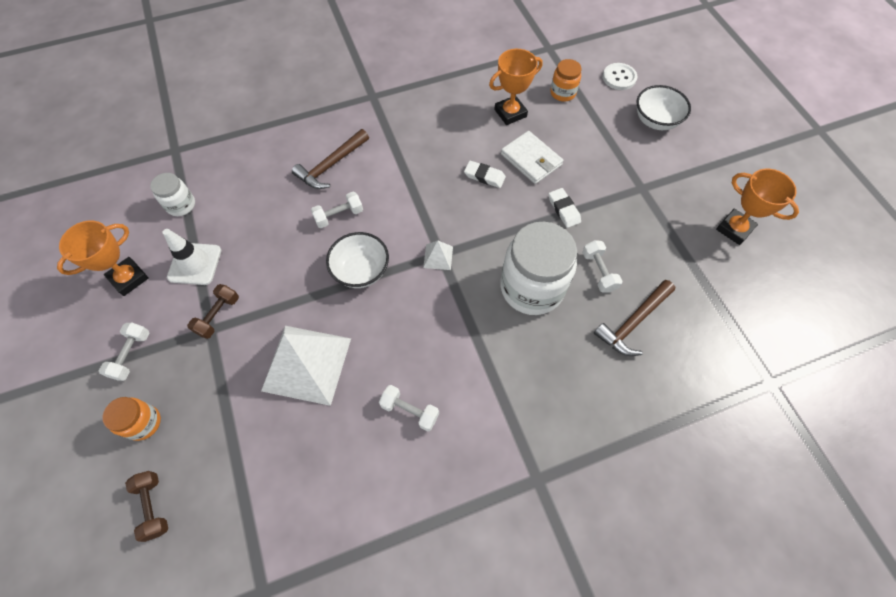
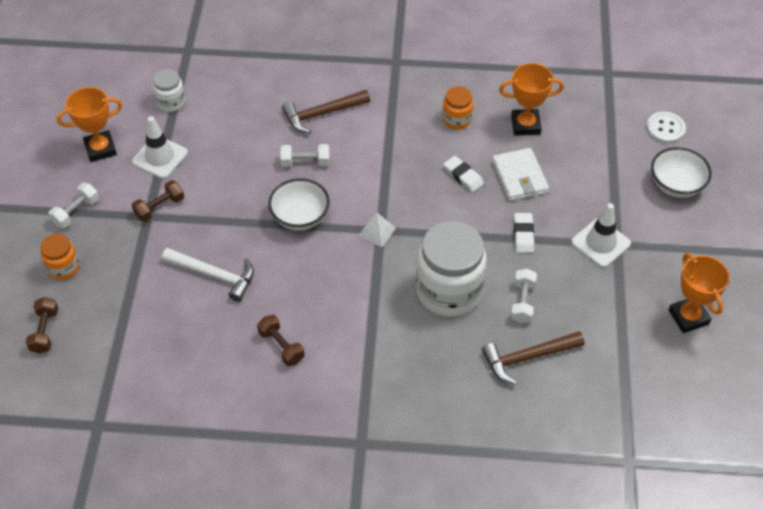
camera: 25 degrees right, 10 degrees down
(307, 364) = (214, 275): white pyramid -> white hammer
(409, 411) = (281, 346): white dumbbell -> brown dumbbell
(562, 93) = (593, 123): orange jar -> orange jar (457, 120)
(629, 192) = (600, 243): none -> white traffic cone

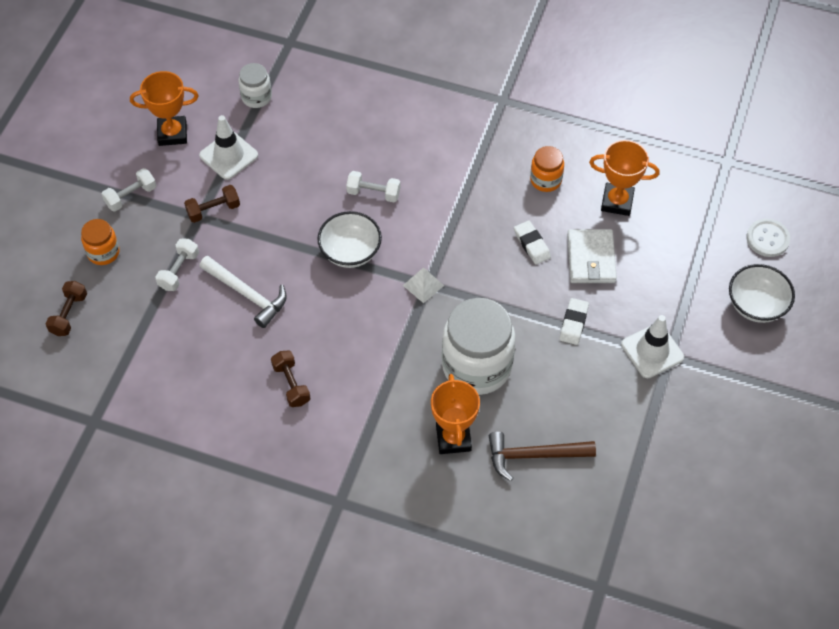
camera: 15 degrees right, 5 degrees up
(322, 114) = (407, 143): brown hammer -> none
(522, 302) = (548, 395): white dumbbell -> white dumbbell (179, 271)
(688, 317) = (717, 453): orange trophy -> orange trophy (453, 438)

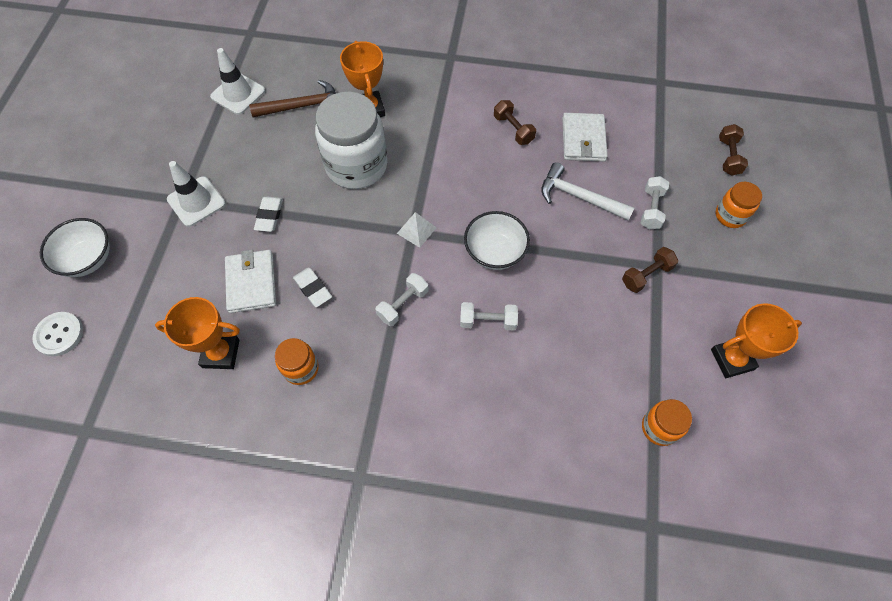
camera: 170 degrees right, 5 degrees up
(131, 196) = (736, 277): white dumbbell -> white dumbbell (403, 304)
(217, 359) = (583, 140): none -> white wallet
(228, 155) = (658, 342): white traffic cone -> white traffic cone (238, 94)
(256, 97) = (659, 427): white jar -> orange jar

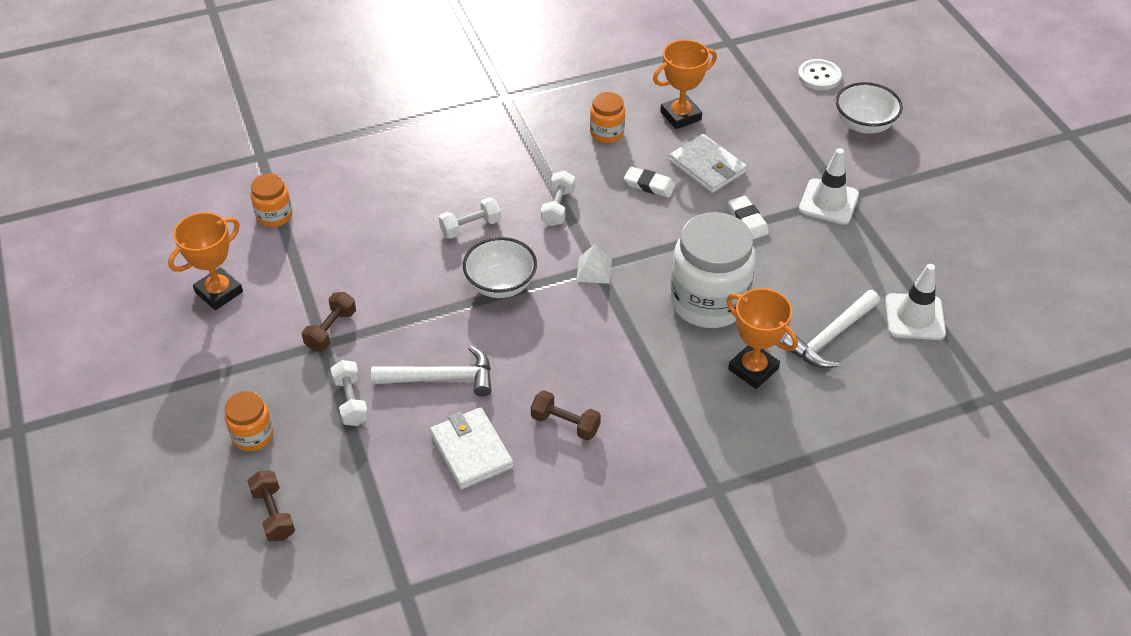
camera: 150 degrees right, 15 degrees down
(302, 106) = (831, 337): brown hammer -> white hammer

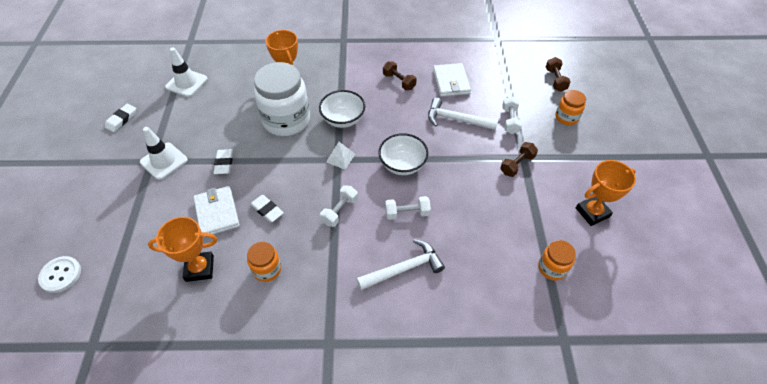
camera: 160 degrees left, 5 degrees up
(831, 337) = (237, 85): white hammer -> white hammer (404, 268)
(864, 124) = (79, 215): white bowl -> white bowl (343, 119)
(945, 236) = (121, 119): none -> white eraser

